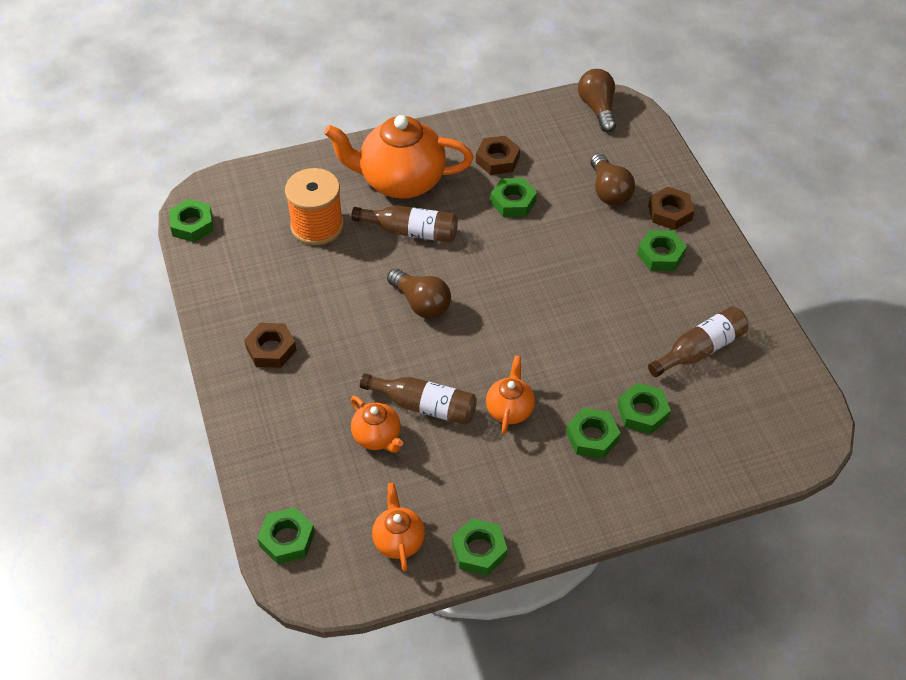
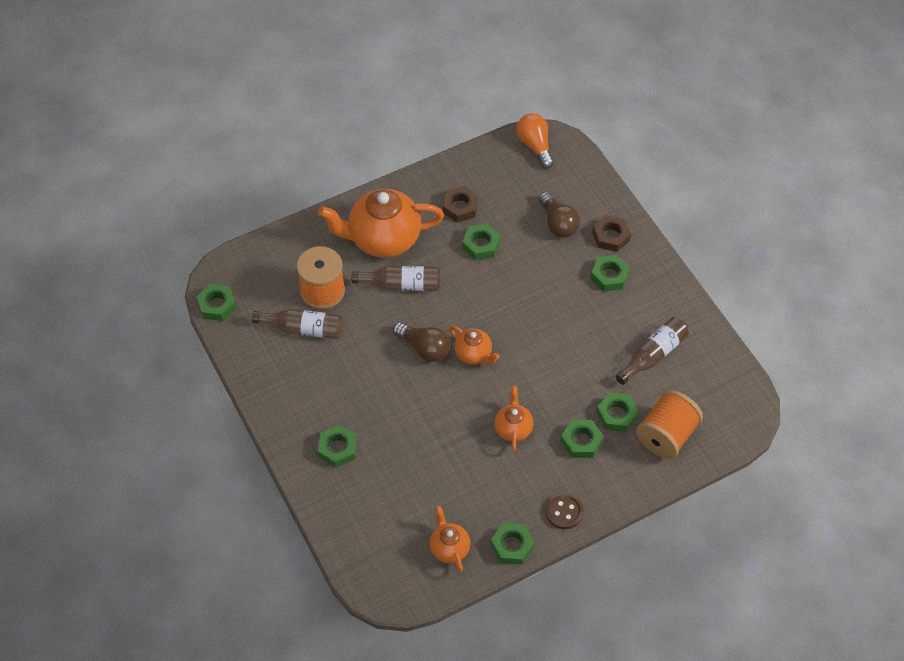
camera: 10 degrees left, 5 degrees up
(271, 349) = (312, 406): brown nut -> none
(287, 539) = (363, 561): green nut -> green nut (337, 448)
(377, 437) = (414, 467): orange teapot -> orange teapot (473, 354)
(424, 406) = (445, 436): brown bottle -> brown bottle (303, 329)
(554, 518) = (564, 511): none -> brown button
(597, 108) = (535, 146): brown light bulb -> orange light bulb
(702, 446) = (666, 435): none -> orange spool

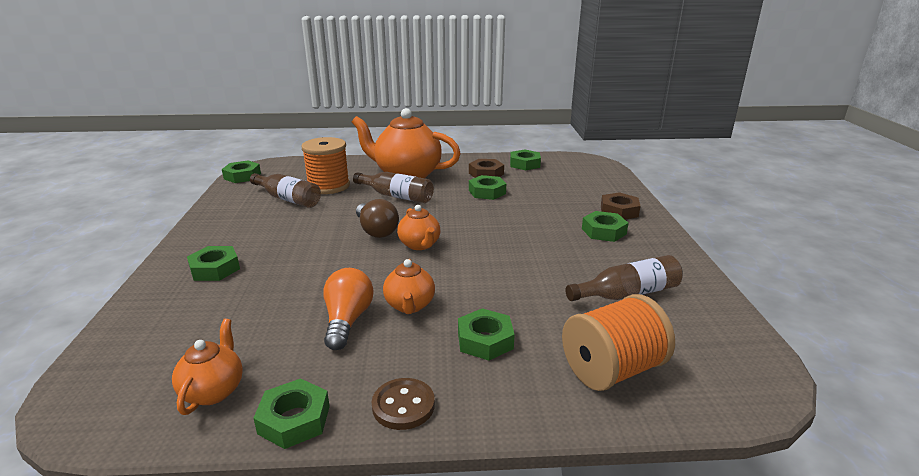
camera: 25 degrees right, 30 degrees down
(513, 428) = (409, 305): orange teapot -> orange teapot turned 150 degrees clockwise
(535, 146) = (575, 161): orange light bulb -> orange light bulb (347, 321)
(558, 223) = (569, 195): brown light bulb -> none
(616, 415) = (550, 330): green nut -> green nut (524, 164)

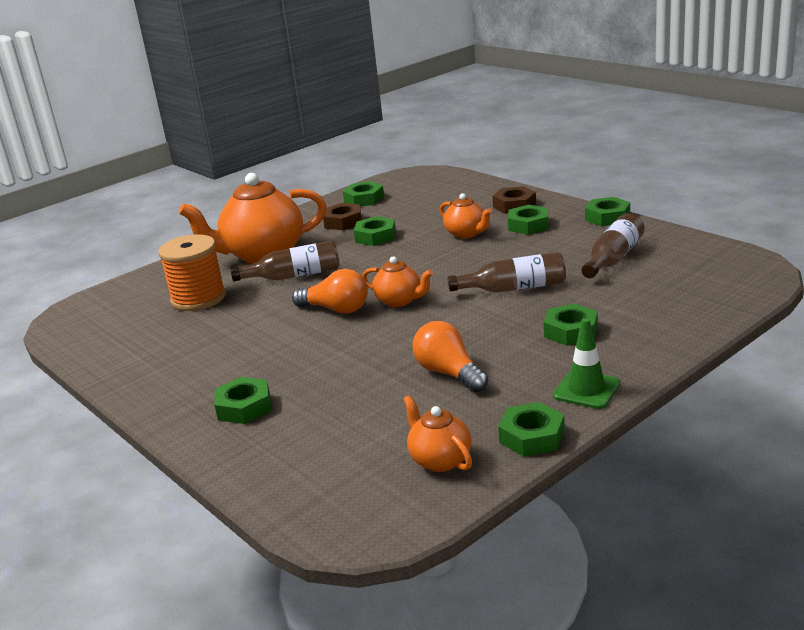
camera: 35 degrees left, 0 degrees up
(242, 176) = (65, 334): green nut -> green nut (607, 217)
(288, 199) = (179, 327): brown bottle -> brown bottle (514, 288)
(376, 231) = (336, 309): brown light bulb -> orange light bulb
(403, 405) = (586, 390): brown button -> green traffic cone
(409, 305) = (477, 341): orange teapot -> orange teapot (466, 234)
(612, 370) = (674, 304): orange spool -> none

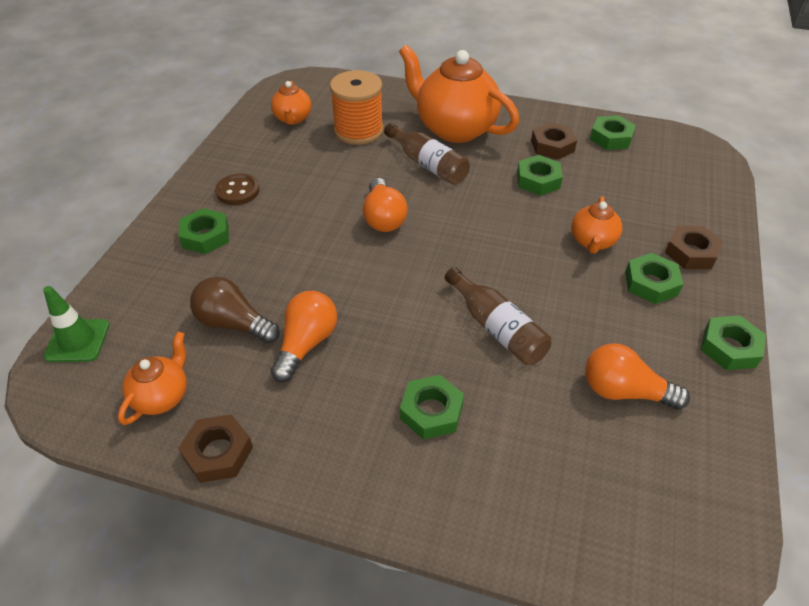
camera: 55 degrees right, 20 degrees up
(198, 378) = (238, 191): none -> brown button
(386, 407) = (234, 324): none -> brown light bulb
(399, 301) = (422, 252): orange teapot -> orange teapot (293, 119)
(532, 436) = (218, 452): green nut -> brown nut
(586, 390) = (318, 469): green traffic cone -> green traffic cone (77, 341)
(613, 258) = (624, 391): brown bottle -> orange light bulb

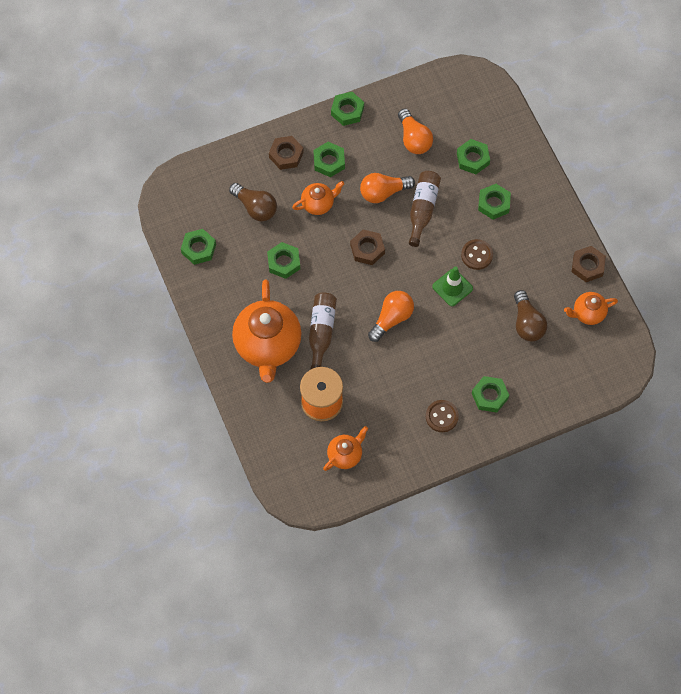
camera: 130 degrees left, 20 degrees up
(77, 341) = (600, 381): green traffic cone -> green traffic cone (452, 287)
(306, 344) = (507, 281): orange light bulb -> orange light bulb (383, 192)
(376, 338) = (477, 255): none -> brown button
(531, 440) = (473, 159): none -> green nut
(552, 146) = (238, 276): brown nut -> brown nut (367, 249)
(630, 194) = (255, 207): none -> brown light bulb

